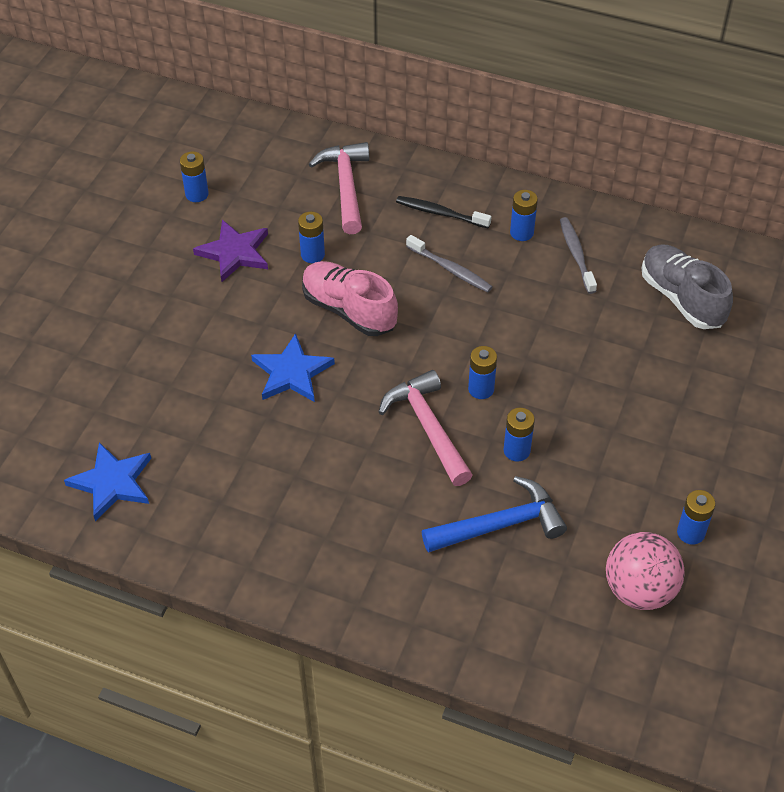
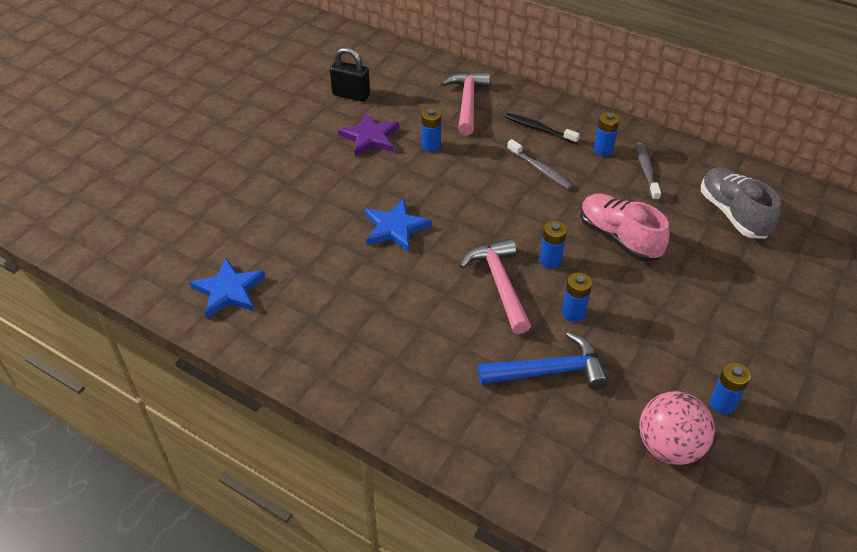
camera: 10 degrees right, 5 degrees down
(197, 194) = (351, 95): blue battery -> black padlock
(349, 310) = (451, 188): pink shoe -> pink shoe (619, 238)

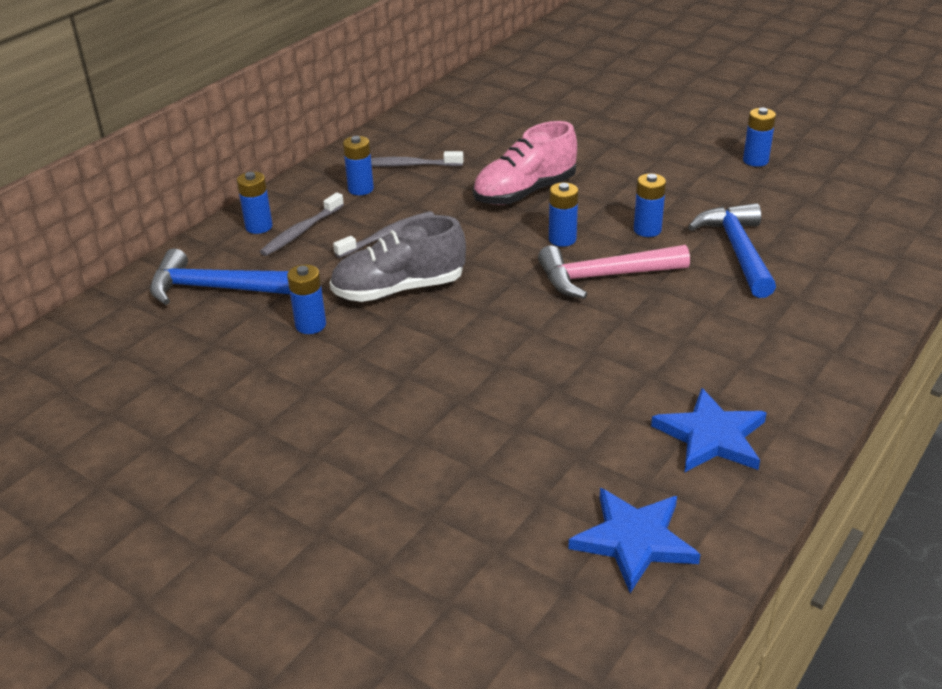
camera: 85 degrees left, 10 degrees down
(351, 95) = (136, 412): black padlock -> none
(370, 137) = (269, 388): purple star -> none
(395, 228) = (494, 361): blue star -> blue star (711, 436)
(467, 102) = (214, 288): pink hammer -> blue hammer
(539, 129) = (301, 231): black toothbrush -> grey toothbrush
(542, 110) = (259, 227): none -> blue battery
(668, 446) = (816, 192): pink ball -> none
(733, 214) = (490, 125): grey shoe -> grey shoe (399, 289)

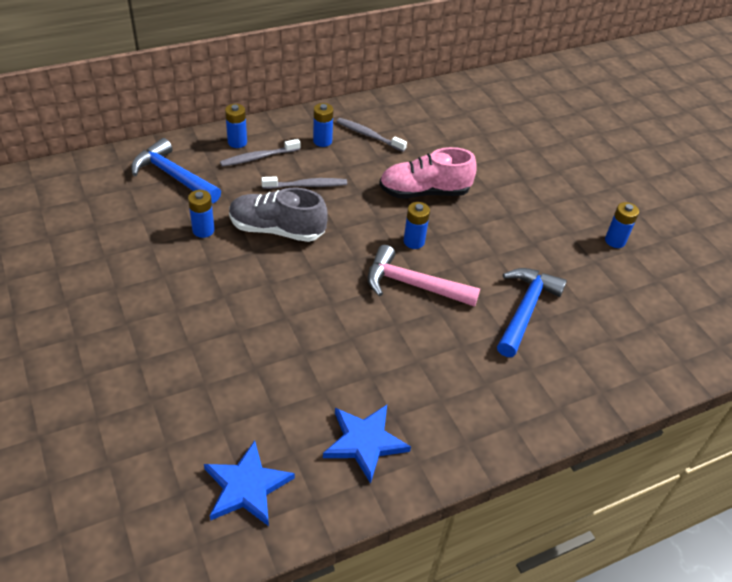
camera: 25 degrees right, 10 degrees up
(647, 230) = (478, 262): blue battery -> none

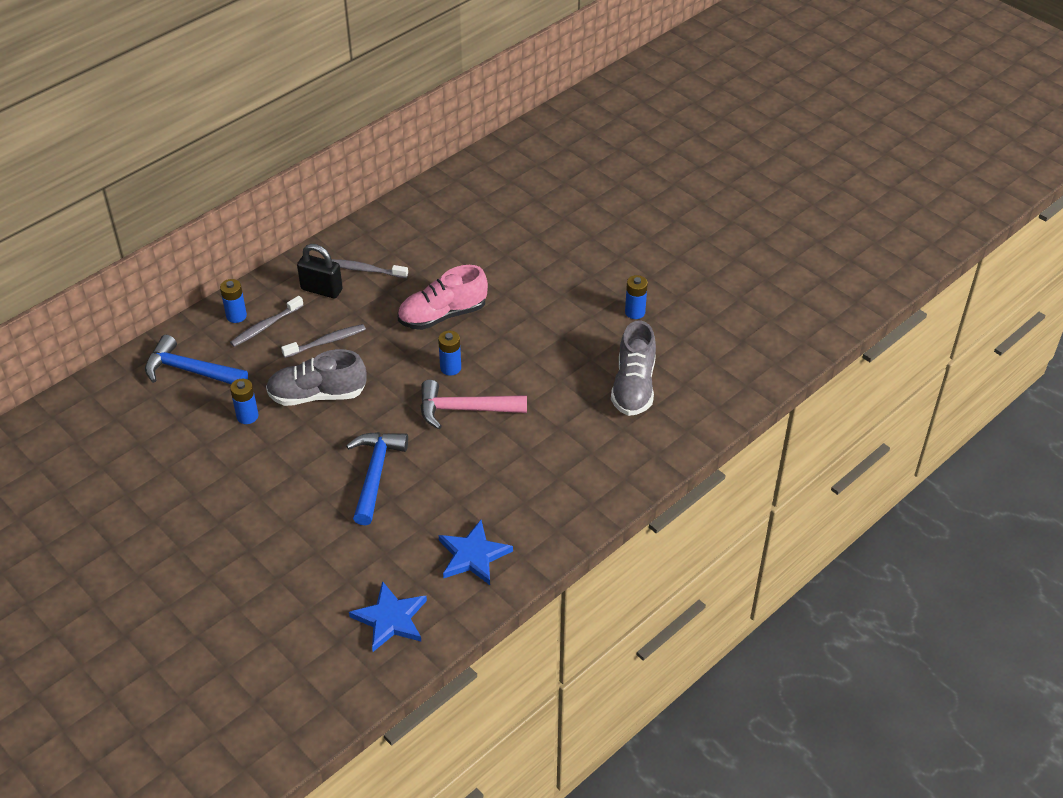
camera: 15 degrees left, 0 degrees up
(322, 141) = (321, 290): blue battery -> black padlock
(525, 310) = (572, 402): blue hammer -> blue hammer (375, 474)
(595, 312) = (633, 386): none -> grey shoe

